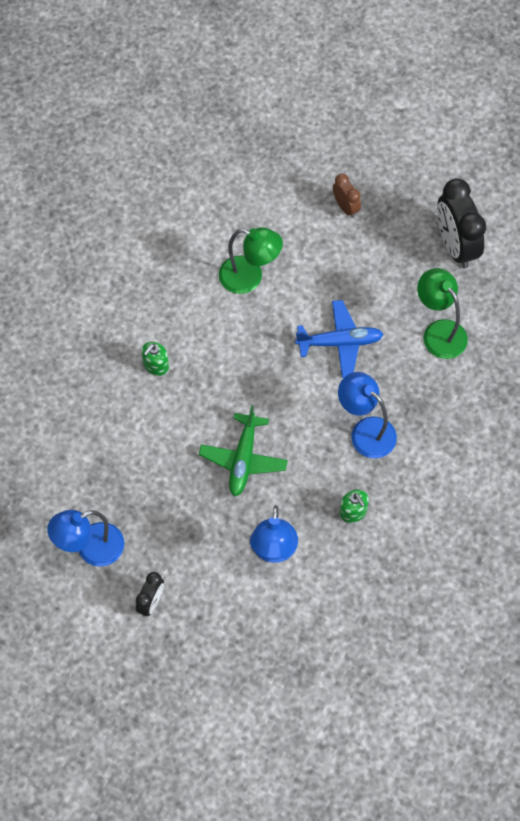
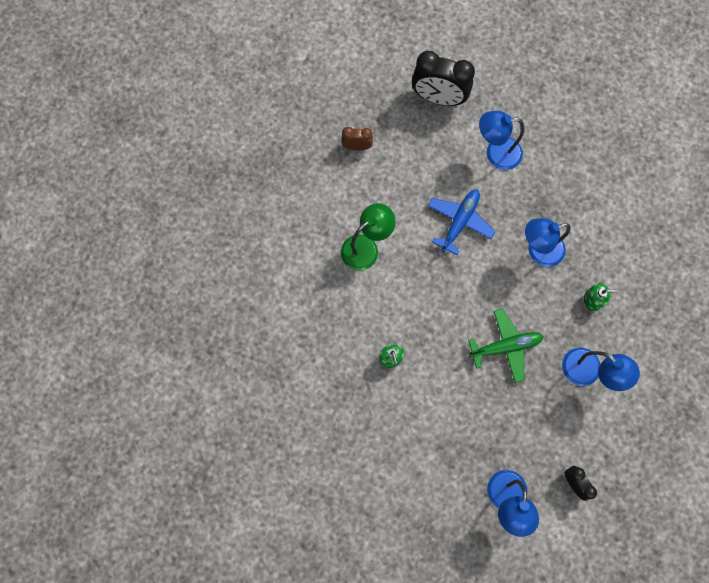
camera: 55 degrees left, 10 degrees up
(243, 459) = (505, 346): green plane -> green plane turned 60 degrees counterclockwise
(439, 332) = (496, 153): green lamp -> blue lamp

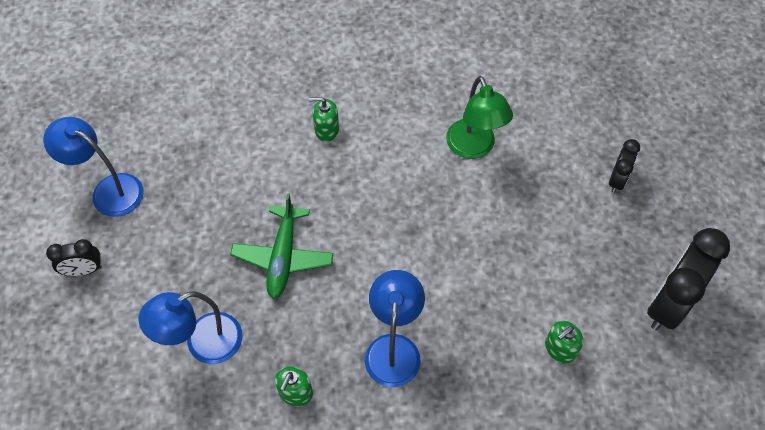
camera: 110 degrees right, 15 degrees down
(357, 146) = (617, 180): brown clock -> black clock
(459, 222) = (471, 264): blue plane -> none
(496, 153) = (560, 349): blue lamp -> green soap dispenser

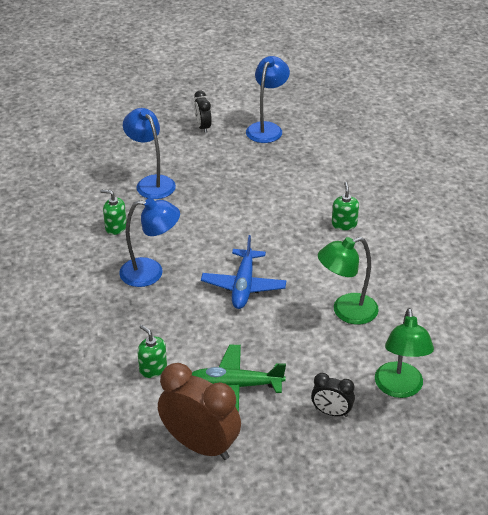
camera: 85 degrees right, 20 degrees down
(283, 257) = (222, 212): green plane -> green plane (235, 386)
(426, 244) = (243, 286): none -> blue plane
(583, 119) = (399, 388): none -> green lamp
(669, 304) = (200, 445): black clock -> brown clock

